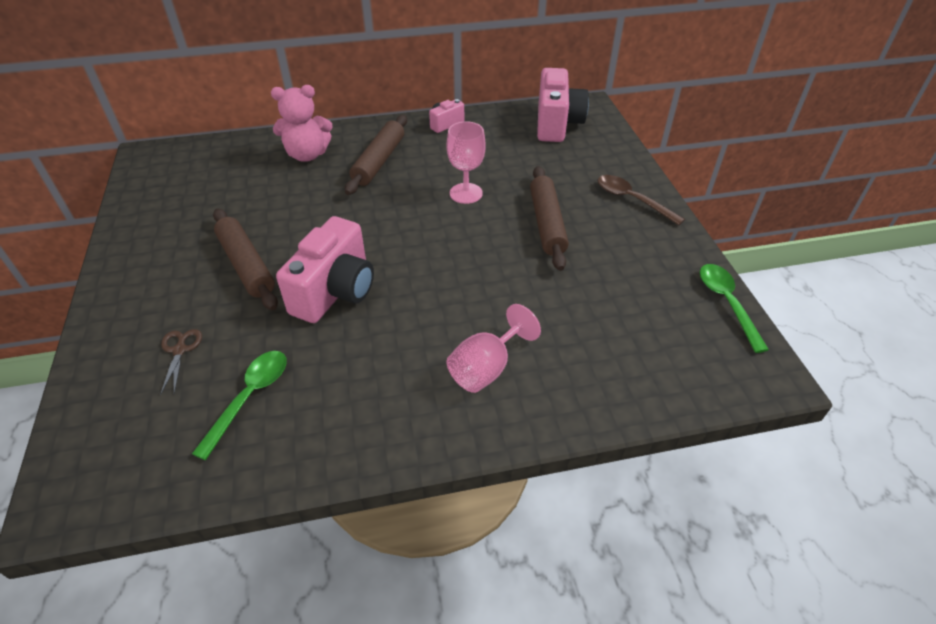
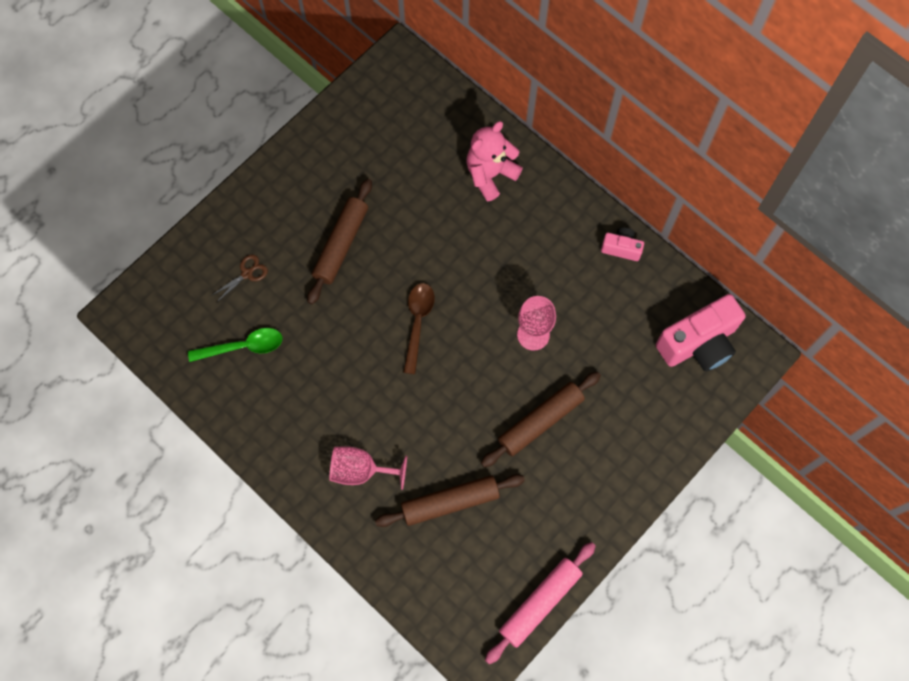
camera: 55 degrees right, 25 degrees up
(307, 155) = (490, 174): pink teddy bear -> pink teddy bear turned 90 degrees clockwise
(335, 291) = (359, 324): pink camera -> none
(379, 161) = (524, 236): brown rolling pin -> brown rolling pin (450, 502)
(632, 200) = (624, 471): brown spoon -> brown spoon (418, 323)
(727, 303) = (540, 603): green spoon -> pink rolling pin

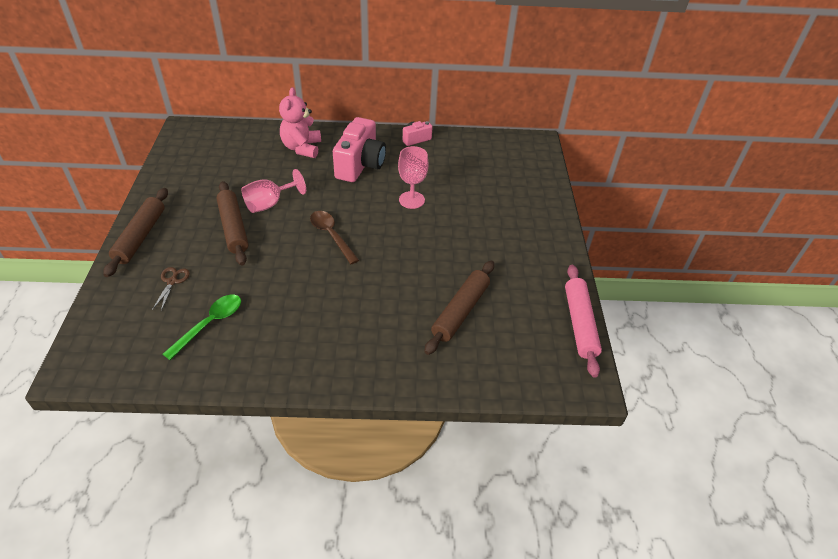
camera: 45 degrees left, 25 degrees down
(361, 470) = (379, 336): pink goblet -> pink goblet (269, 204)
(540, 421) = (465, 235): brown rolling pin -> brown rolling pin (140, 236)
(698, 343) = (505, 153): pink camera -> pink camera (360, 165)

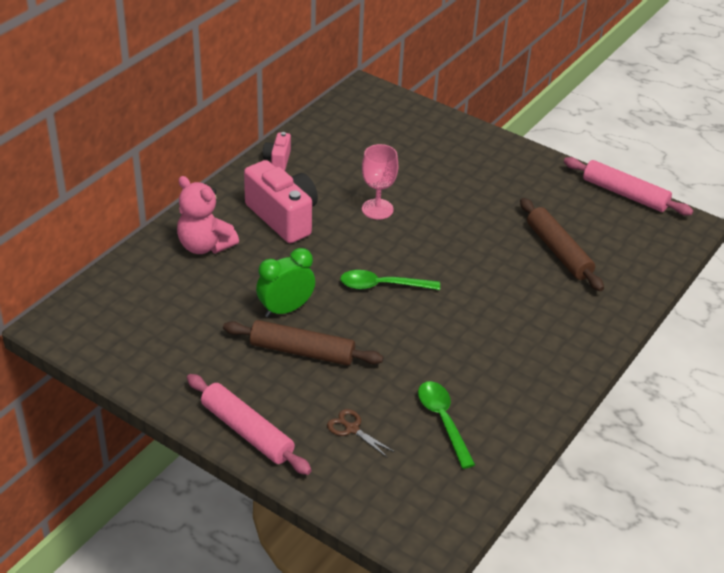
camera: 55 degrees left, 5 degrees down
(140, 236) = (247, 431): brown rolling pin -> pink rolling pin
(269, 204) = (286, 309): pink goblet -> green clock
(331, 235) = (382, 286): brown spoon -> green spoon

